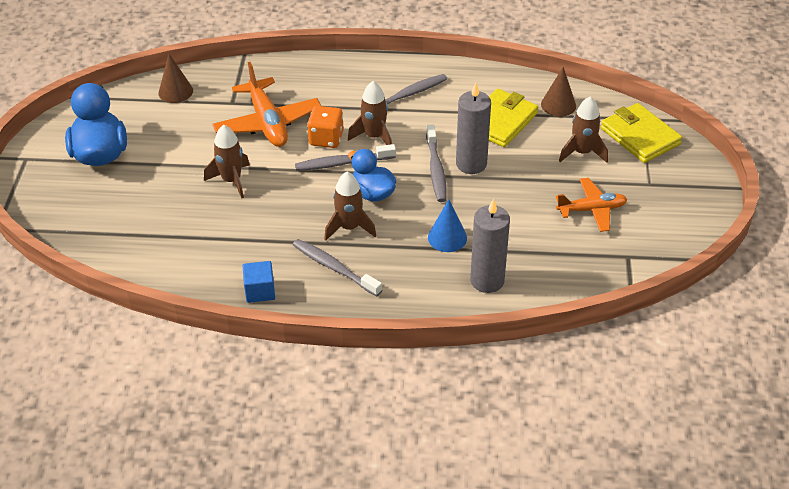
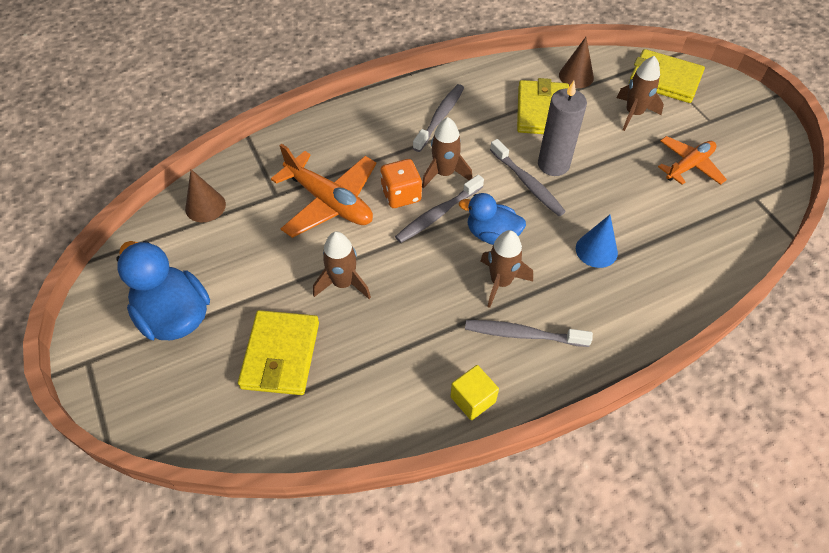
camera: 30 degrees left, 10 degrees up
(151, 207) = (280, 355): none -> yellow wallet
(260, 291) = (473, 399): blue cube -> yellow cube
(487, 280) = (667, 279): grey candle -> none

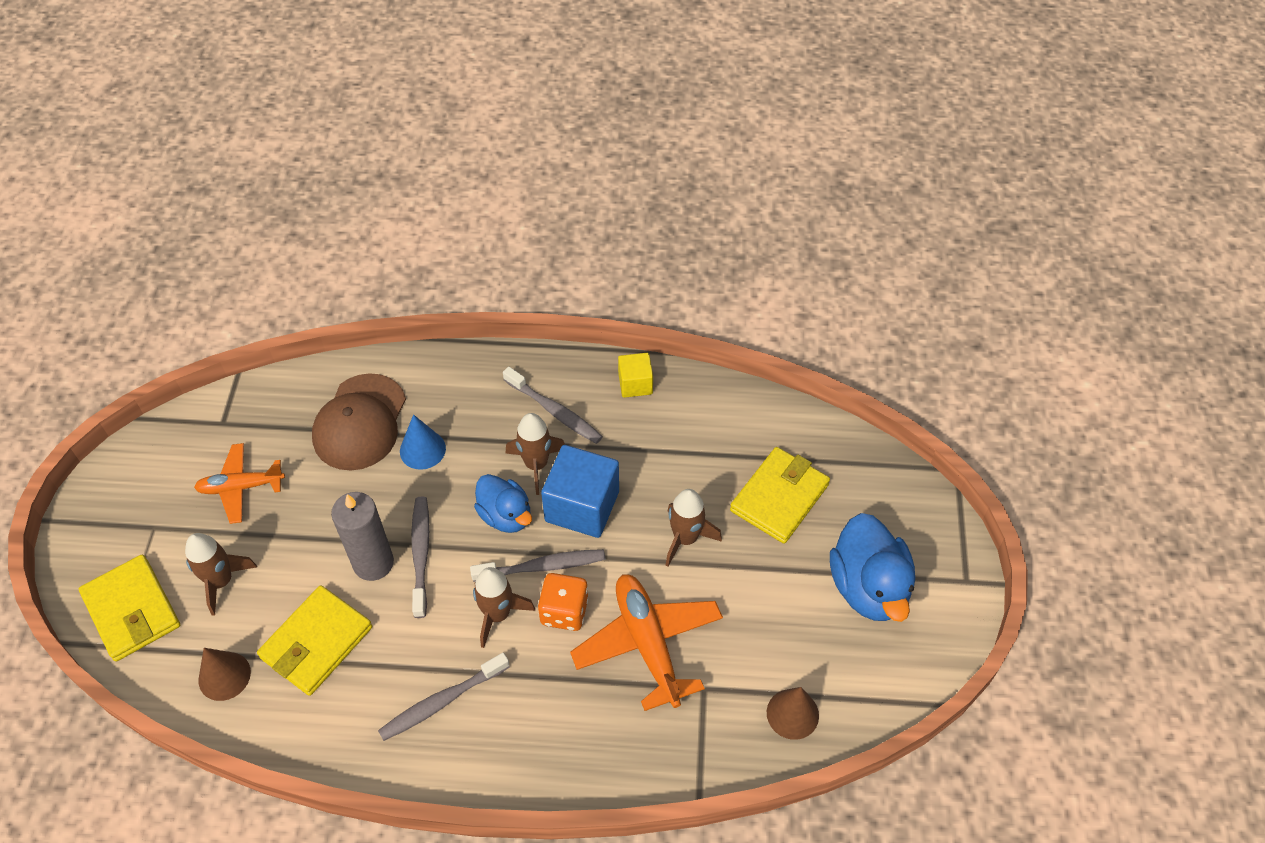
camera: 150 degrees left, 0 degrees up
(440, 268) = (582, 506): none -> blue cube
(662, 246) = (360, 422): none -> brown cap

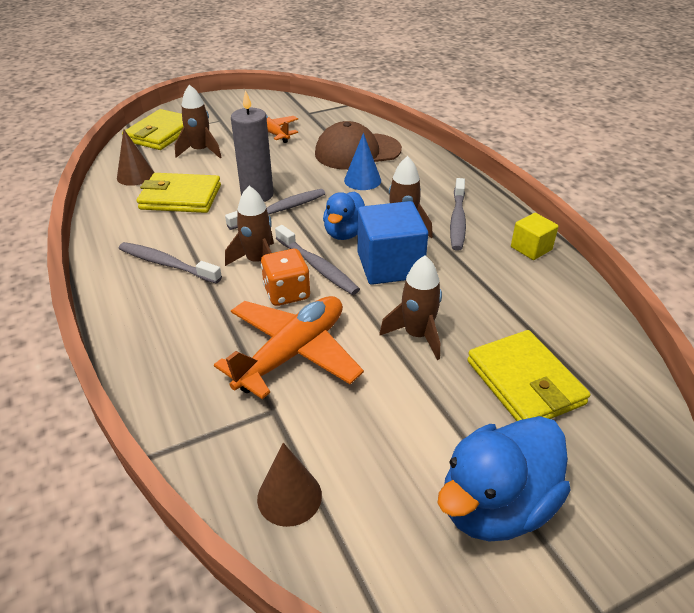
camera: 60 degrees right, 15 degrees down
(779, 497) = (525, 382): yellow wallet -> yellow wallet turned 60 degrees clockwise

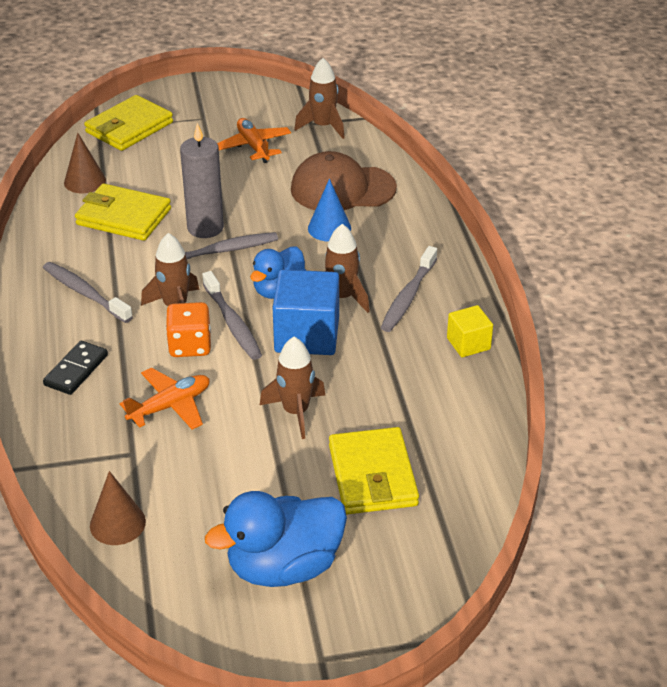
camera: 15 degrees right, 0 degrees up
(182, 336) = (76, 370): none -> black domino
(200, 151) = (165, 159): brown rocket -> brown rocket (323, 126)
(292, 353) = (170, 406): orange plane -> orange plane, size x0.64

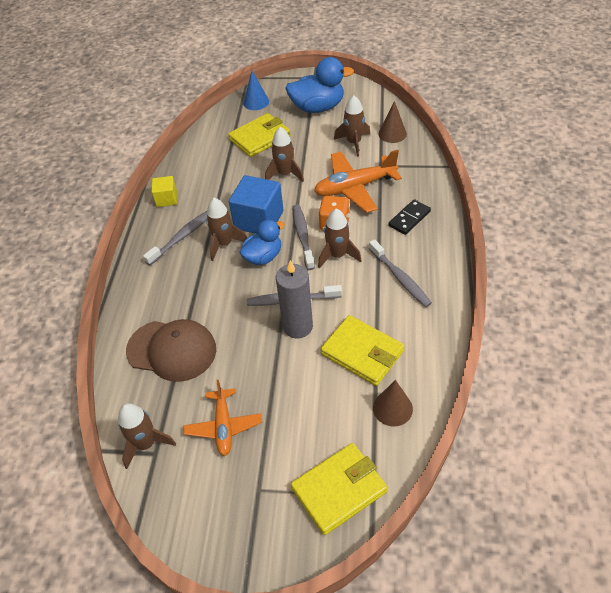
camera: 160 degrees left, 10 degrees up
(170, 406) = (355, 187): orange plane -> orange plane, size x1.56
(189, 491) = (354, 143): none -> brown rocket
(329, 228) = (203, 308): blue cone -> blue cone (256, 102)
(372, 475) = (260, 138): yellow wallet -> yellow wallet turned 45 degrees clockwise

